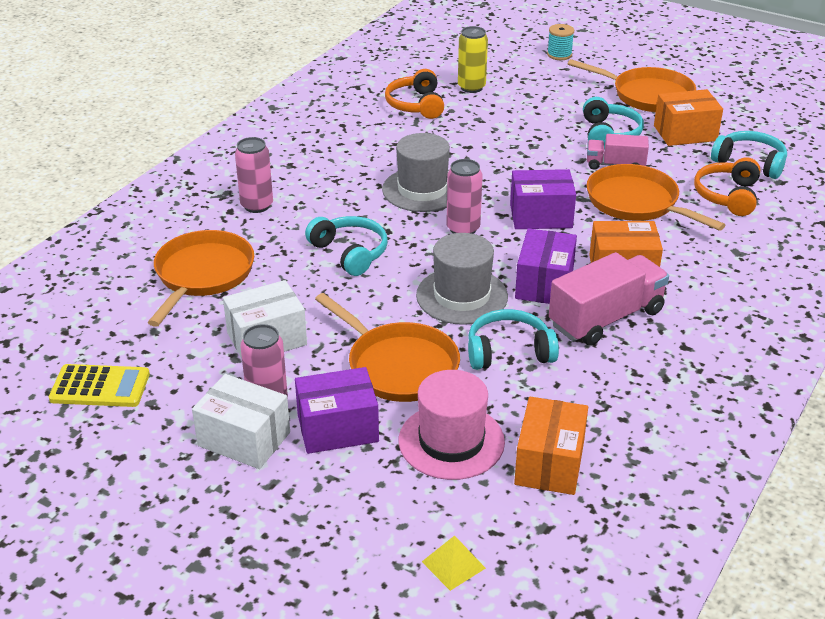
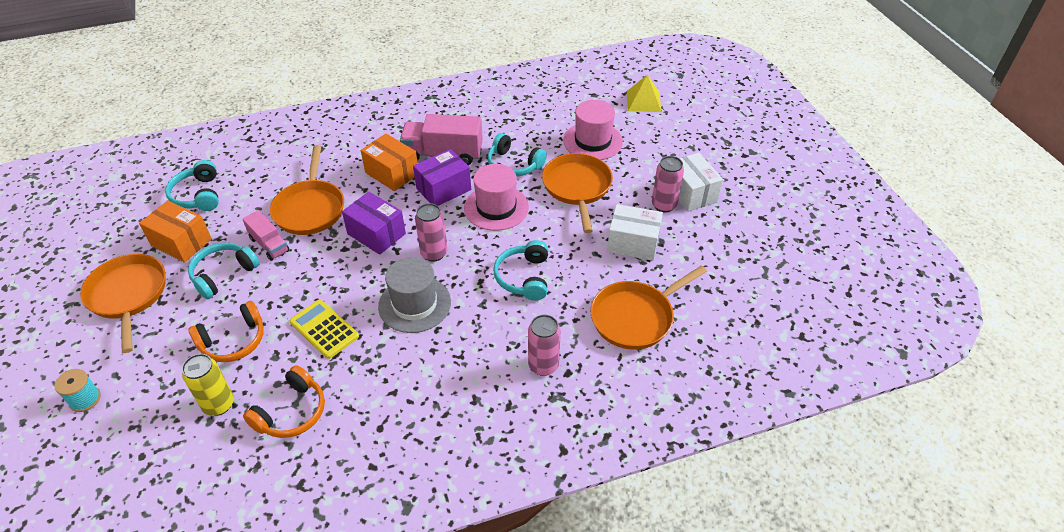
camera: 140 degrees left, 10 degrees up
(100, 387) = (753, 266): yellow calculator -> yellow calculator (324, 329)
(337, 428) = (639, 174): purple box -> none
(453, 565) = (643, 101): yellow pyramid -> yellow pyramid, size x1.52
(462, 296) = (496, 208): grey hat -> pink hat
(549, 463) = (562, 112): orange box -> none
(727, 196) = (257, 182): orange headphones -> orange headphones (233, 341)

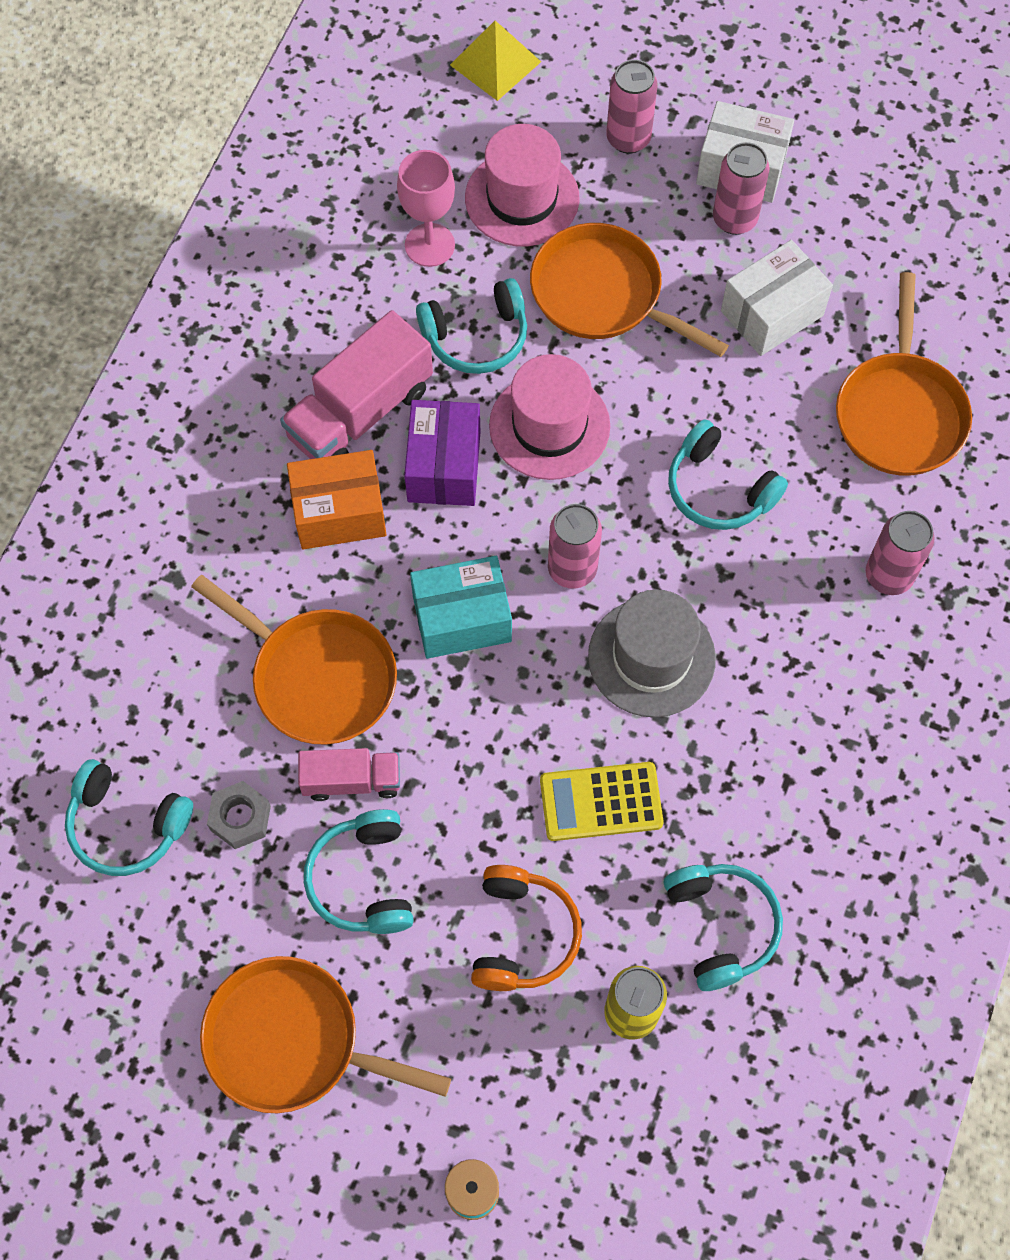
camera: 50 degrees left, 20 degrees up
(181, 242) = (229, 906): orange box -> none
(225, 223) = (240, 818): none -> grey nut
(292, 412) = (721, 926): orange headphones -> turquoise headphones
(376, 234) = (462, 619): purple box -> turquoise box
(540, 130) = (429, 245): none -> pink goblet
(659, 153) = (628, 139): none -> pink can

